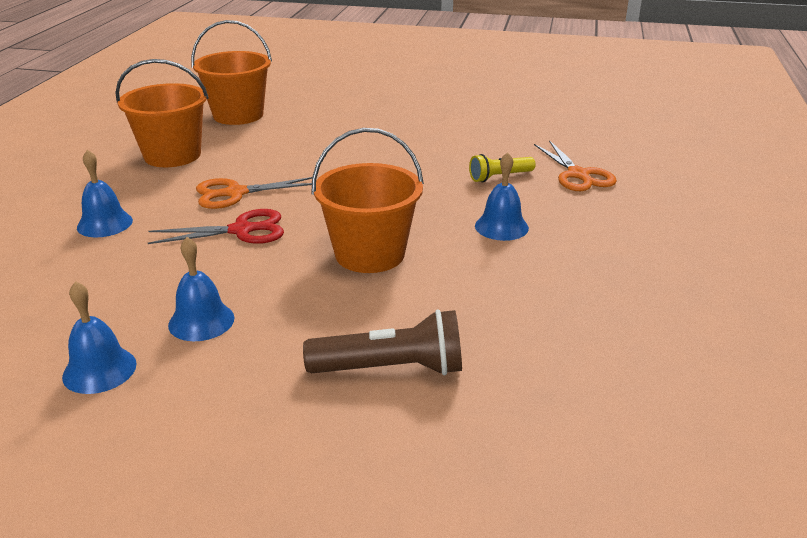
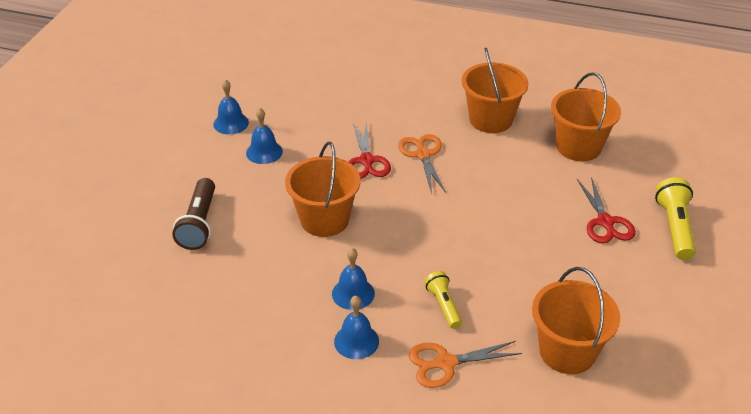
camera: 95 degrees right, 10 degrees up
(105, 224) = (383, 103): blue bell -> blue bell (356, 341)
(359, 108) = (605, 222): none -> red scissors
(364, 85) = (675, 228): none -> yellow flashlight
(534, 127) = (567, 352): none -> orange bucket

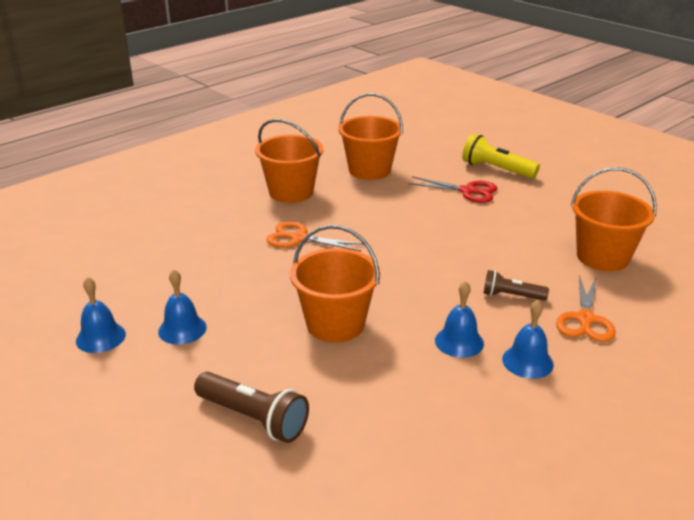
camera: 60 degrees left, 10 degrees down
(366, 161) = (273, 270): red scissors -> none
(443, 305) = (511, 296): yellow flashlight -> brown flashlight

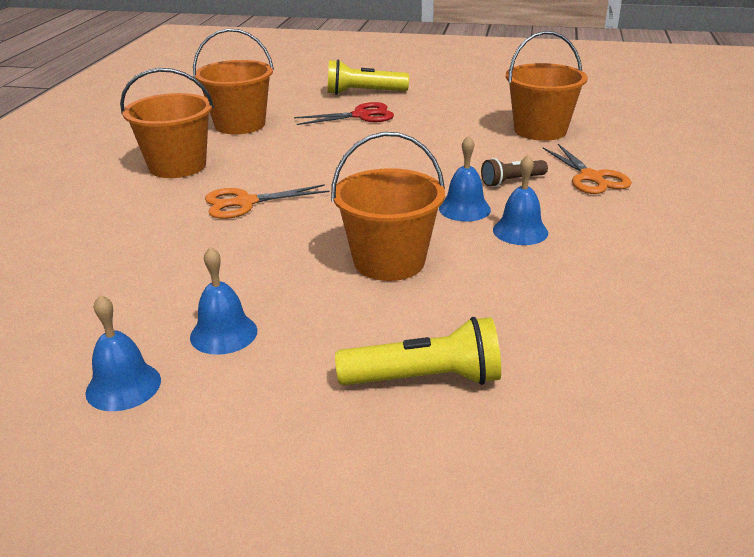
camera: 35 degrees left, 0 degrees up
(253, 418) = (425, 379): brown flashlight -> yellow flashlight
(527, 361) = (594, 224): blue bell -> blue bell (464, 209)

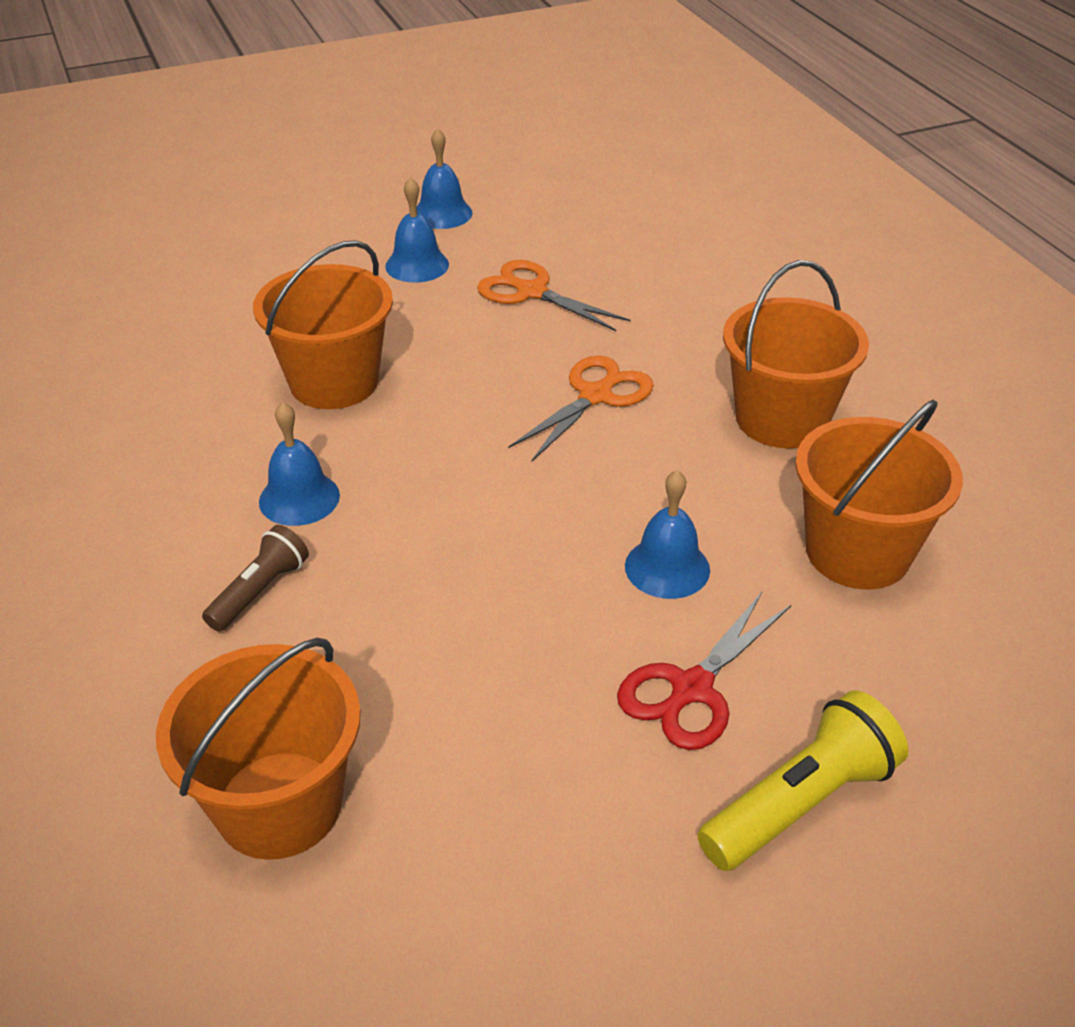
camera: 145 degrees right, 10 degrees up
(425, 379) = (212, 291): yellow flashlight -> none
(520, 231) = (200, 486): blue bell -> blue bell (667, 567)
(591, 177) = (125, 660): orange scissors -> orange scissors (531, 292)

